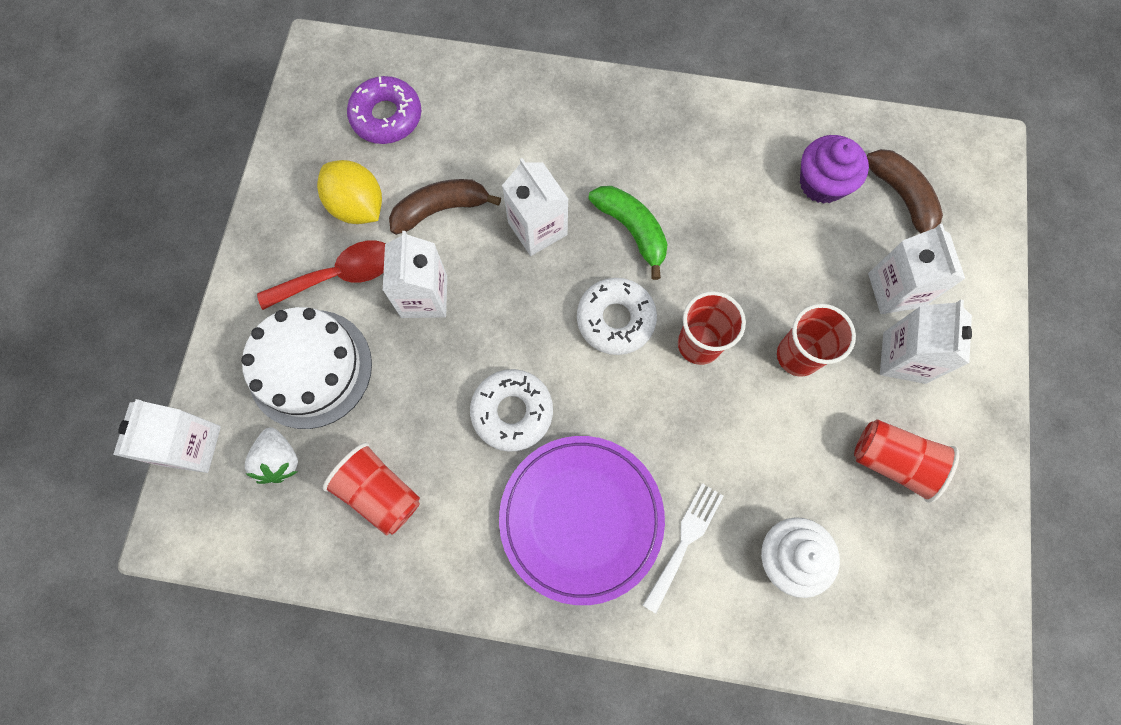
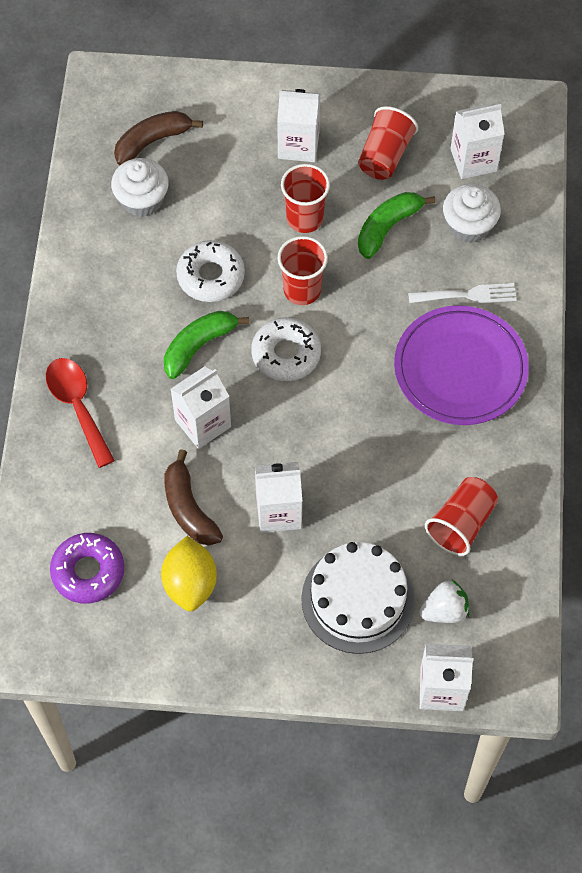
camera: 95 degrees left, 10 degrees down
(339, 275) = (264, 589): red spoon -> red spoon (77, 406)
(358, 206) = (190, 583): yellow lemon -> yellow lemon turned 45 degrees counterclockwise
(512, 412) = (378, 428): white donut -> white donut (211, 276)
(684, 541) = (467, 295): white fork -> white fork turned 150 degrees clockwise
(785, 453) = (388, 227): none -> green banana
(822, 183) = (142, 200): purple cupcake -> white cupcake
(895, 290) = (239, 149): white carton -> white carton (473, 160)

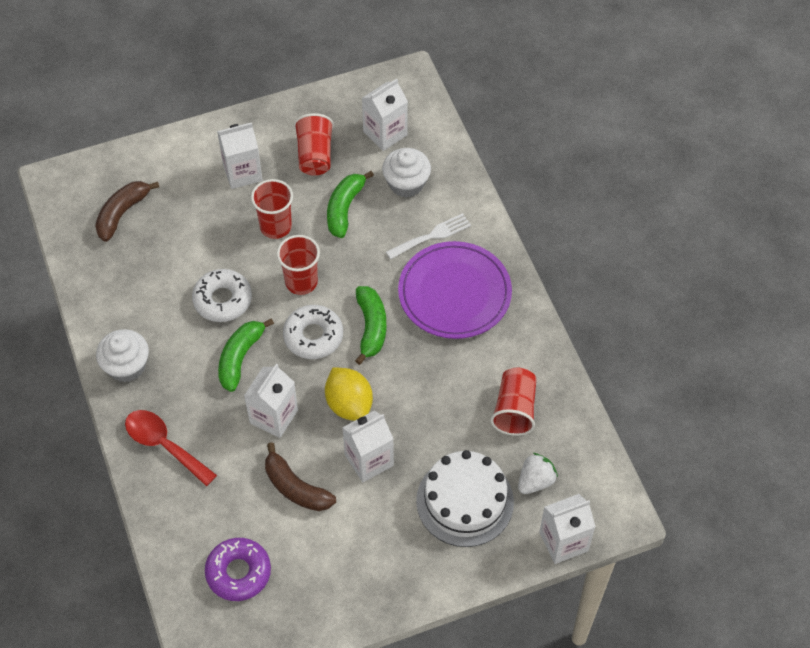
camera: 25 degrees left, 5 degrees down
(142, 200) = (136, 262): white cupcake -> white cupcake (126, 366)
(190, 583) = (326, 546): yellow lemon -> yellow lemon (349, 404)
(352, 370) = (371, 327): none -> green banana

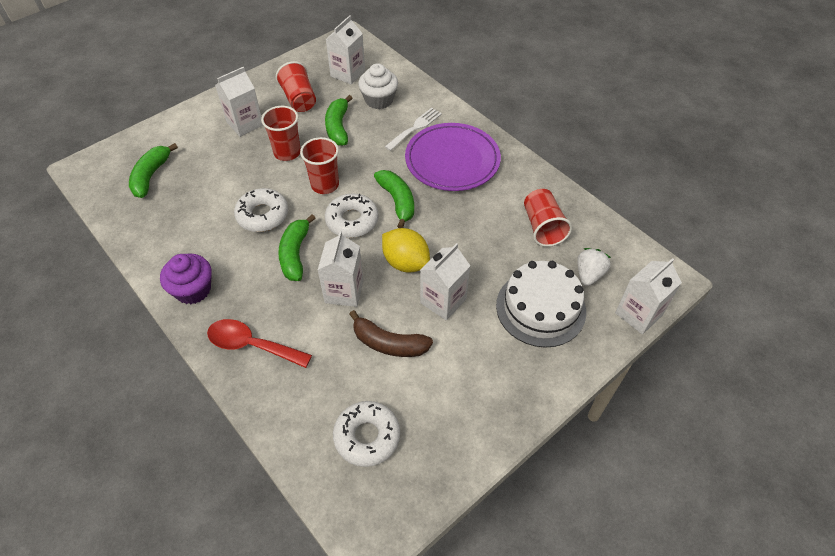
camera: 20 degrees left, 5 degrees down
(122, 213) = (151, 176): brown banana -> green banana
(126, 366) = (193, 290): white cupcake -> purple cupcake
(238, 572) = (367, 436): purple donut -> white donut

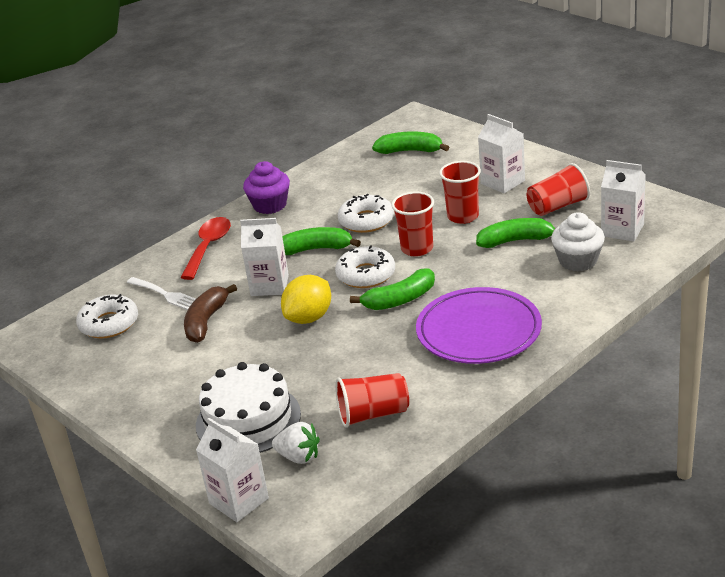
camera: 90 degrees right, 20 degrees down
(415, 128) = (532, 295): white fork -> white fork (166, 295)
(443, 301) = (258, 349): white carton -> none

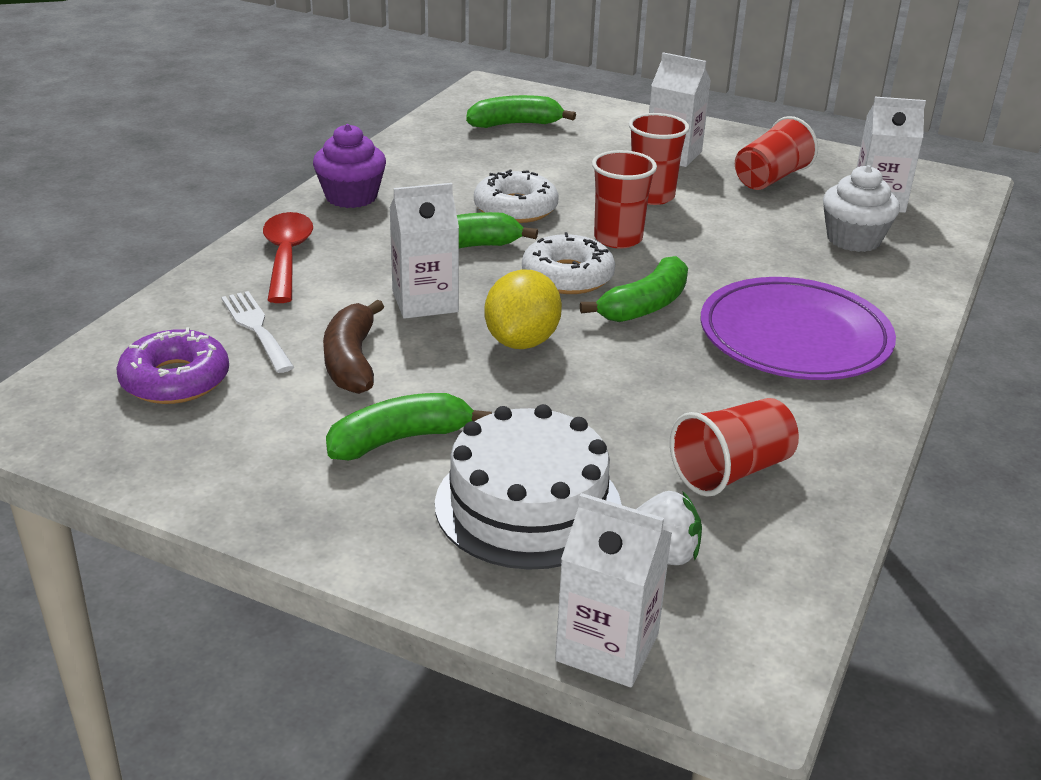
camera: 25 degrees left, 0 degrees up
(109, 324) = (175, 380): white donut -> purple donut
(166, 295) = (256, 328): white fork -> white fork turned 135 degrees counterclockwise
(516, 241) = (749, 221): green banana -> green banana (400, 439)

